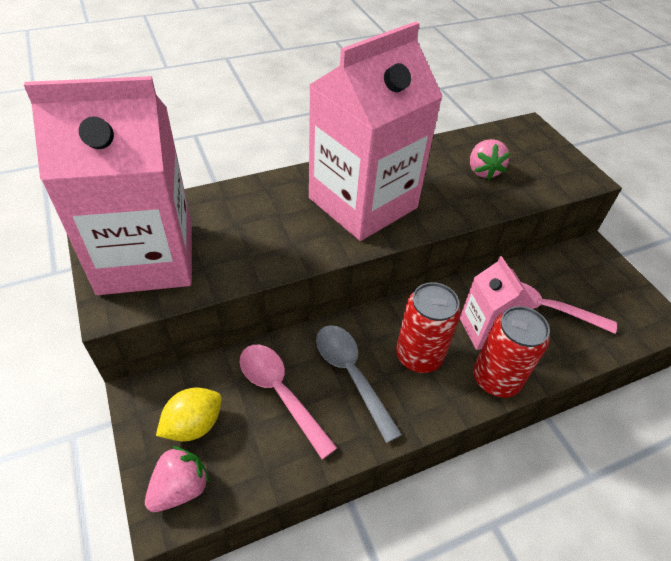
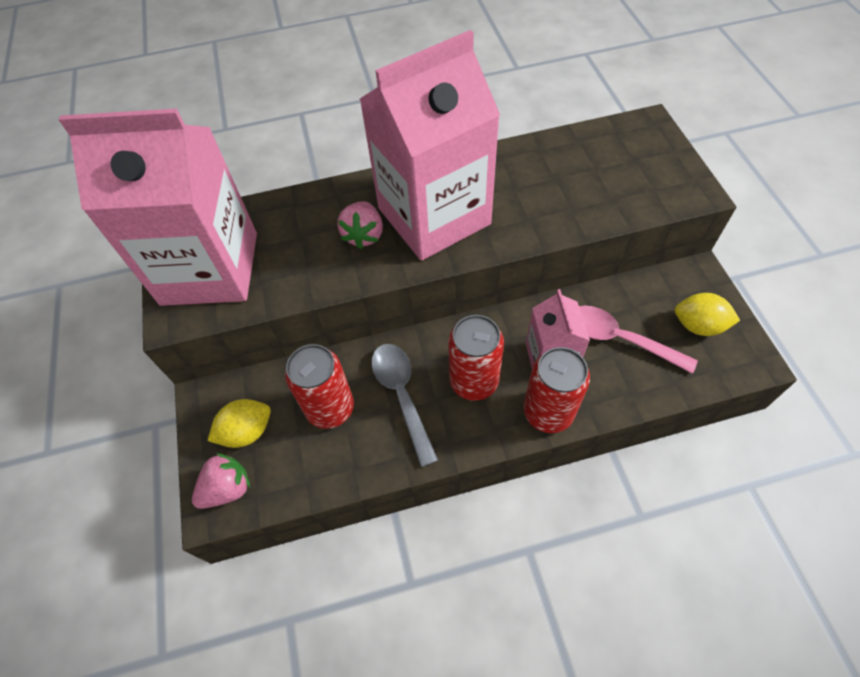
camera: 15 degrees right, 10 degrees up
(280, 393) = (330, 408): pink spoon -> red can
(483, 171) = (576, 181): pink strawberry -> pink strawberry (364, 235)
(606, 293) = (698, 325): none -> yellow lemon

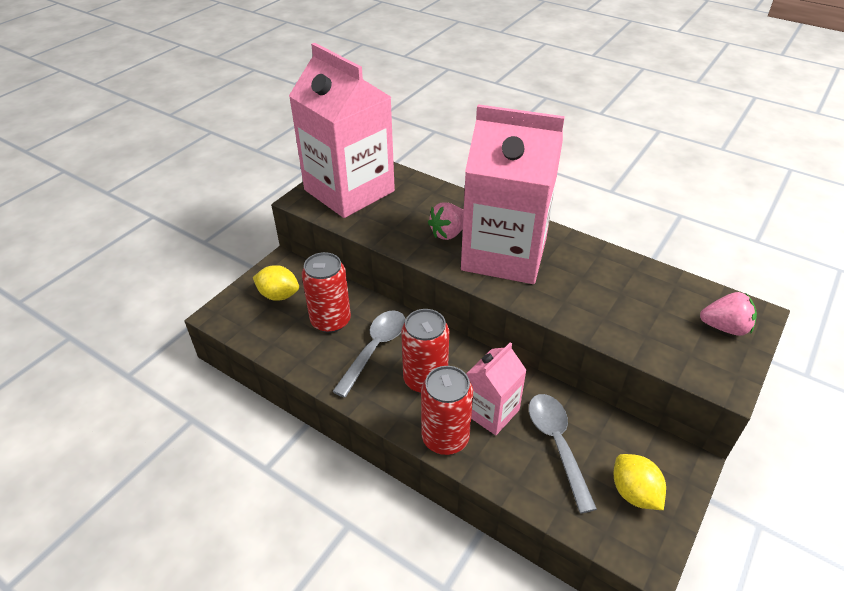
camera: 45 degrees right, 15 degrees down
(227, 489) = (236, 312): pink strawberry -> pink strawberry (725, 327)
(619, 339) = (557, 444): pink spoon -> grey spoon

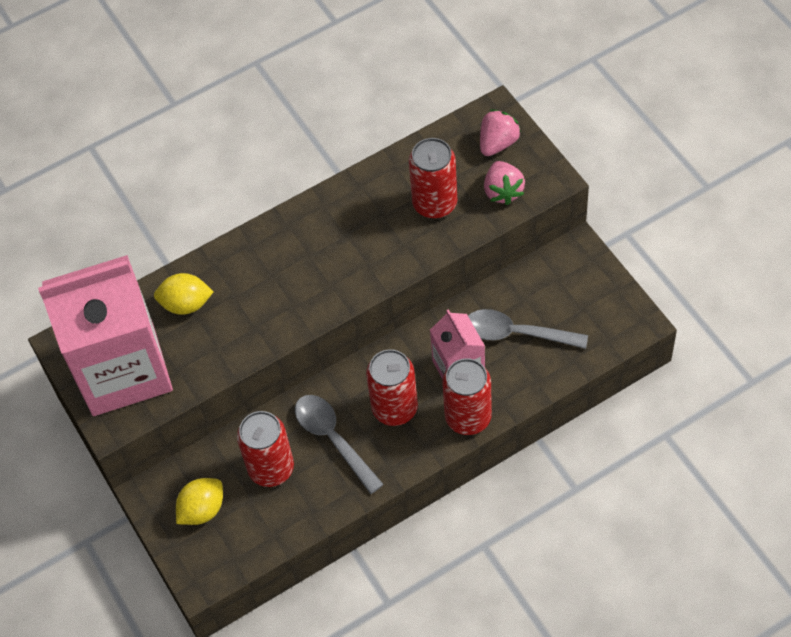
camera: 60 degrees left, 15 degrees up
(448, 233) = (256, 300): pink strawberry -> pink strawberry (503, 191)
(504, 254) = (316, 264): pink carton -> none
(622, 306) = (435, 203): none -> red can
(634, 493) = (585, 302): yellow lemon -> yellow lemon (186, 304)

